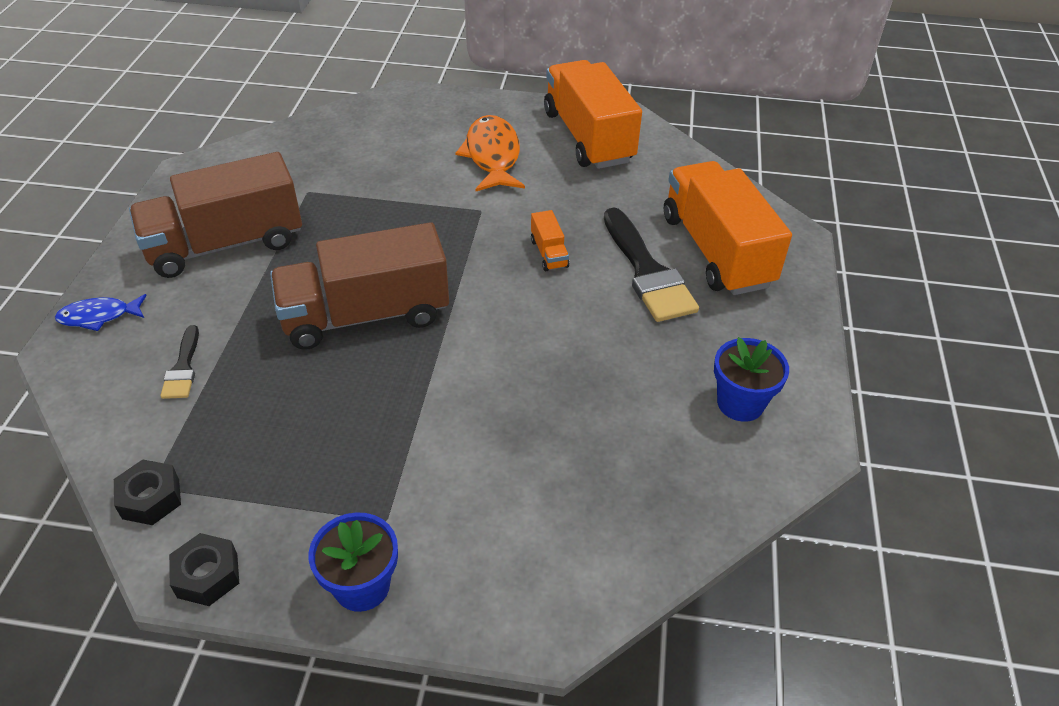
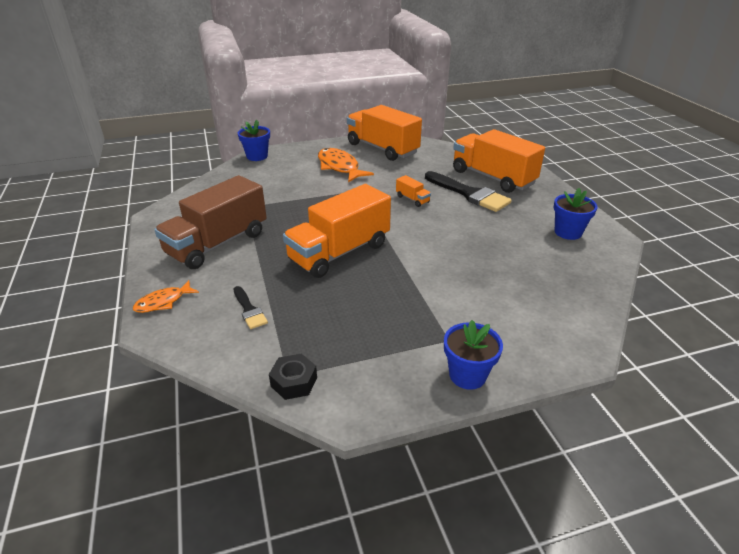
camera: 25 degrees left, 10 degrees down
(99, 316) = (163, 302): blue fish -> orange fish
(207, 575) = (371, 406): black nut -> none
(365, 315) = (339, 252): brown truck -> orange truck
(392, 100) = (257, 156): none -> blue flower pot

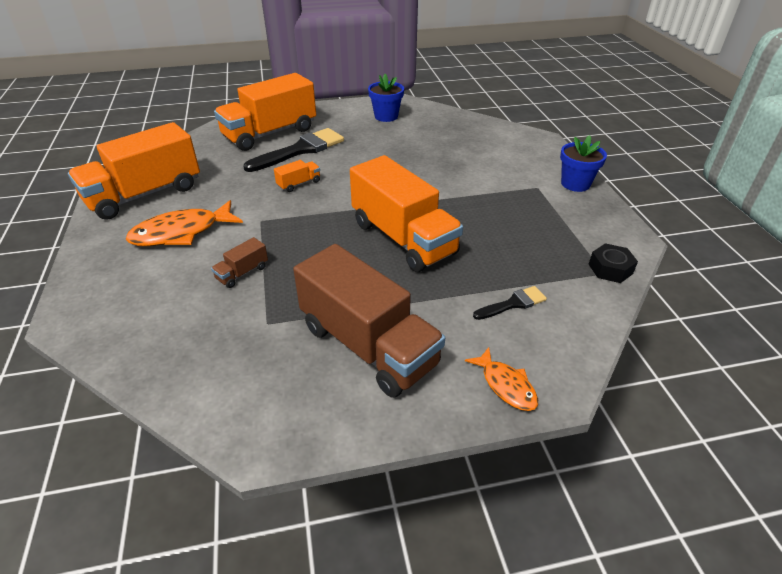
camera: 85 degrees left, 5 degrees up
(257, 156) = (80, 322): blue flower pot -> none
(296, 192) = (242, 273): none -> brown truck

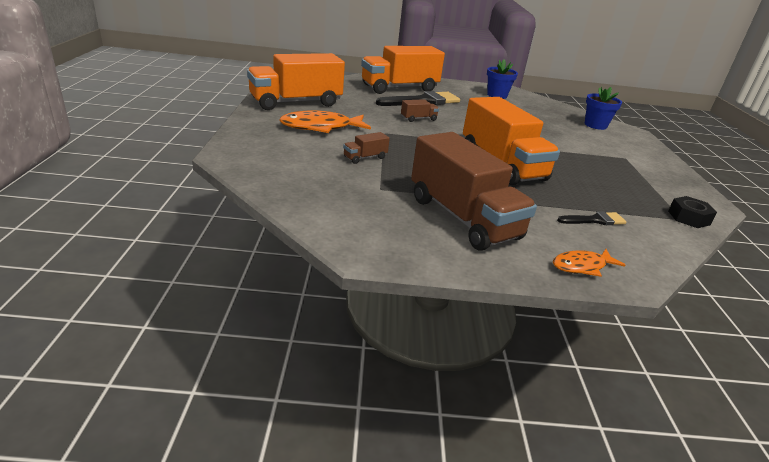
camera: 10 degrees right, 10 degrees down
(299, 184) = (418, 119): orange truck -> brown truck
(506, 385) = (582, 266): orange fish -> orange fish turned 90 degrees clockwise
(575, 184) = (661, 162): blue flower pot -> blue flower pot (595, 125)

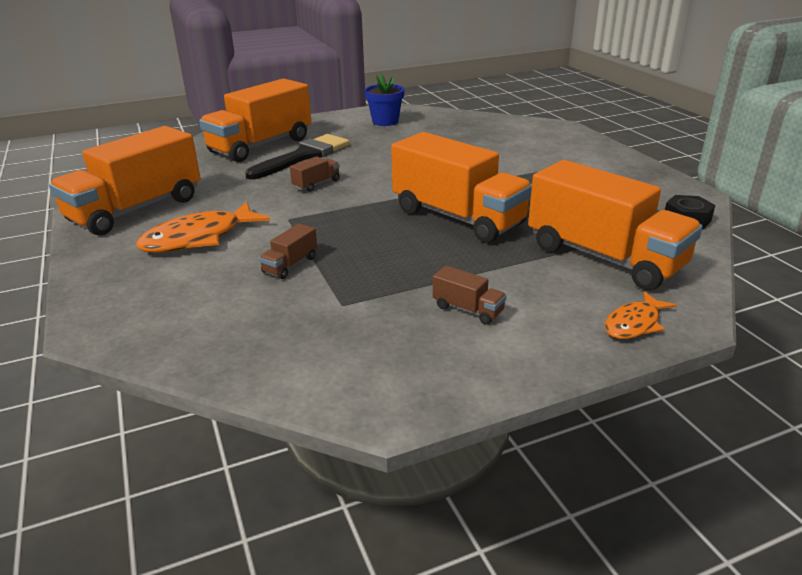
camera: 20 degrees left, 0 degrees up
(463, 218) = (468, 309): brown truck -> brown truck, size x0.40
(594, 220) = (604, 257): black brush -> orange truck
(595, 125) = (518, 130): blue flower pot -> none

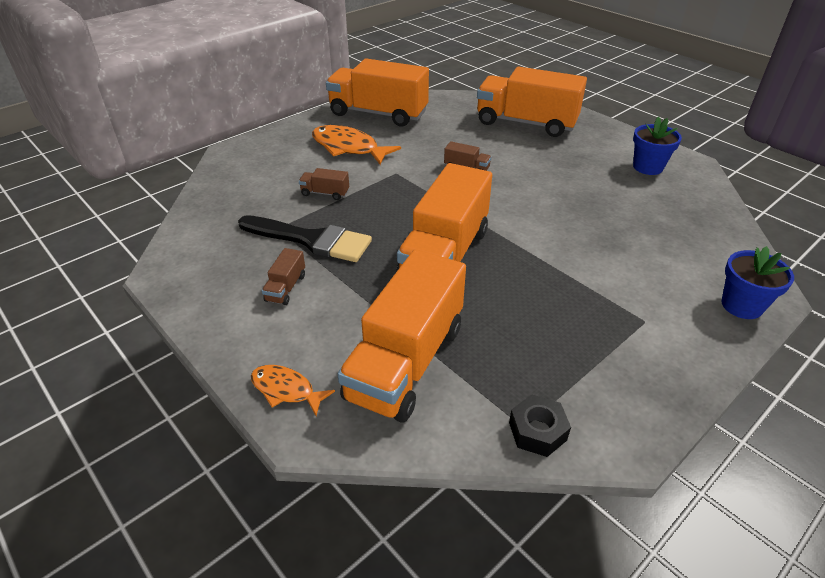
camera: 70 degrees right, 10 degrees up
(303, 156) = (519, 147): black brush -> black brush (311, 240)
(570, 135) = (741, 305): none -> blue flower pot

